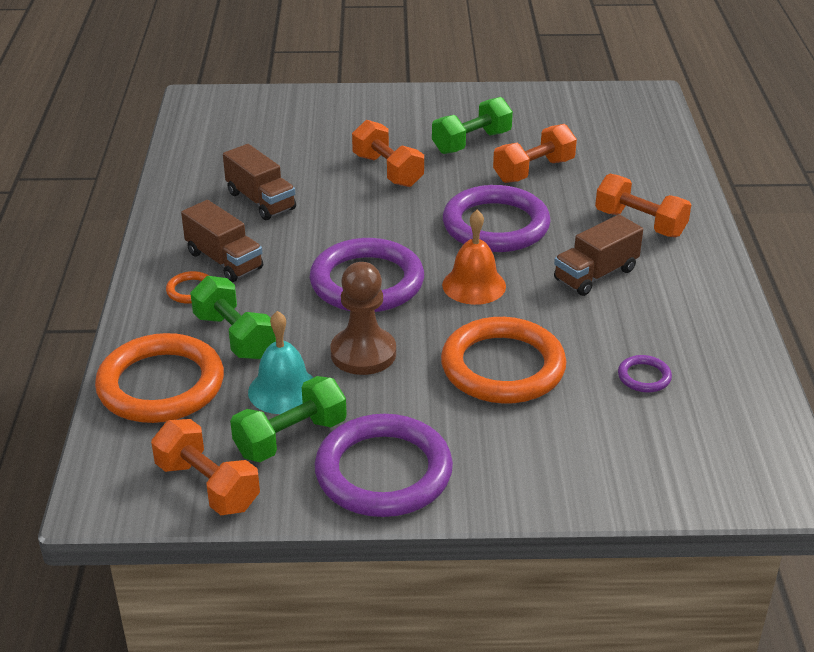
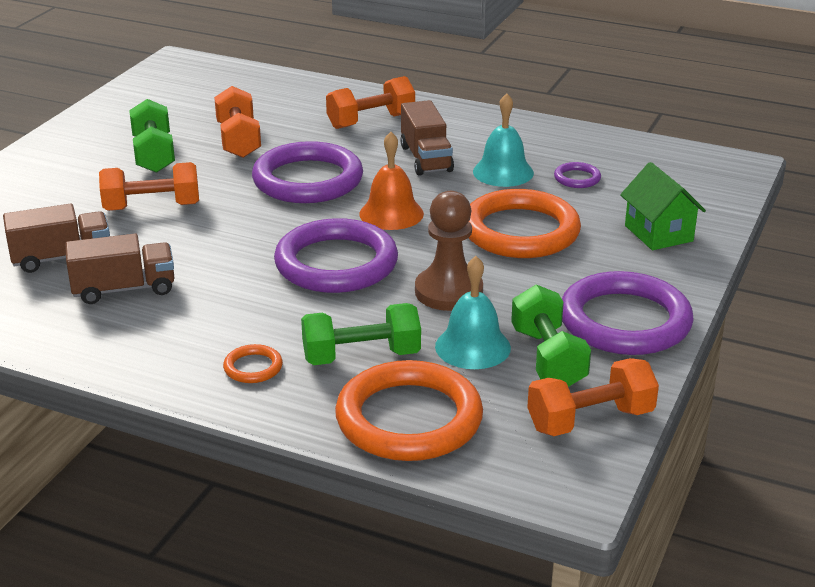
camera: 65 degrees left, 5 degrees down
(224, 260) = (217, 335): brown truck -> brown truck (62, 258)
(573, 459) = (658, 233): none -> green house
(612, 326) = (503, 172): none -> turquoise bell

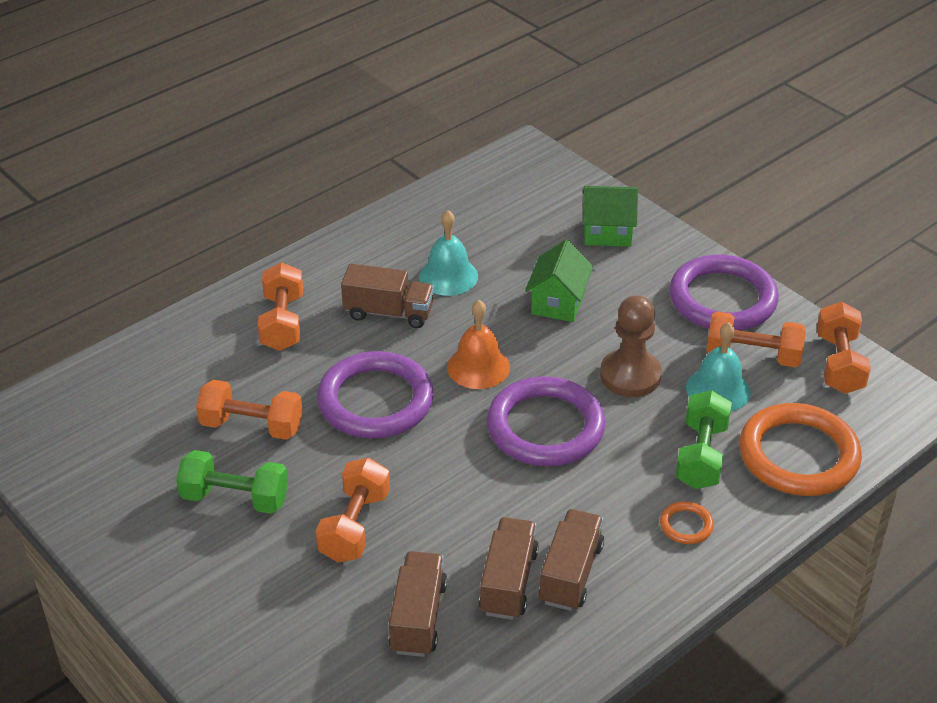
camera: 65 degrees left, 10 degrees up
(151, 317) = (571, 573): none -> brown truck
(520, 231) = (558, 303): orange ring -> green house
(548, 358) = (752, 356): green dumbbell -> orange dumbbell
(577, 178) = (489, 239): purple ring -> none

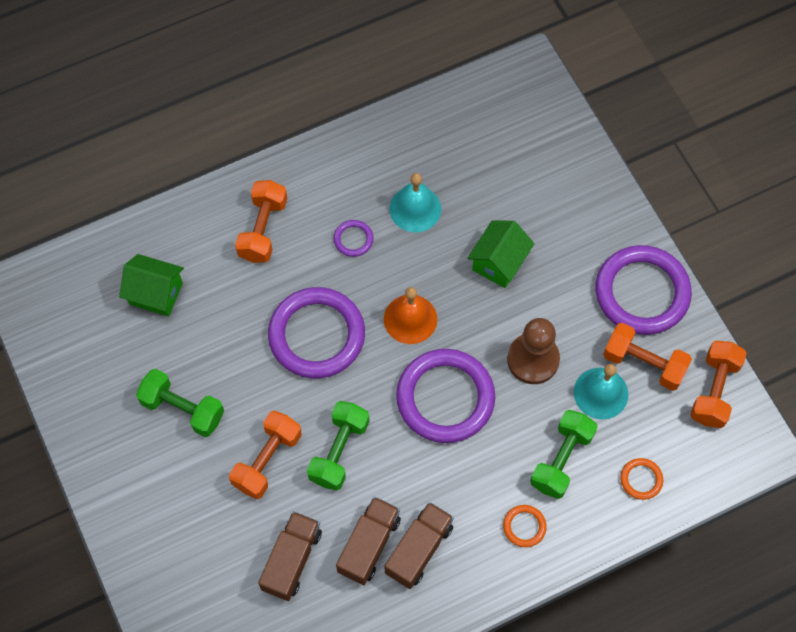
camera: 15 degrees right, 25 degrees up
(252, 426) = (212, 337): orange dumbbell -> none
(388, 313) = (353, 239): brown truck -> purple ring
(439, 500) = (339, 451): none -> green dumbbell
(607, 233) = (568, 189): green house -> green house (156, 293)
(798, 455) = (641, 479): orange ring -> orange ring, size x0.42

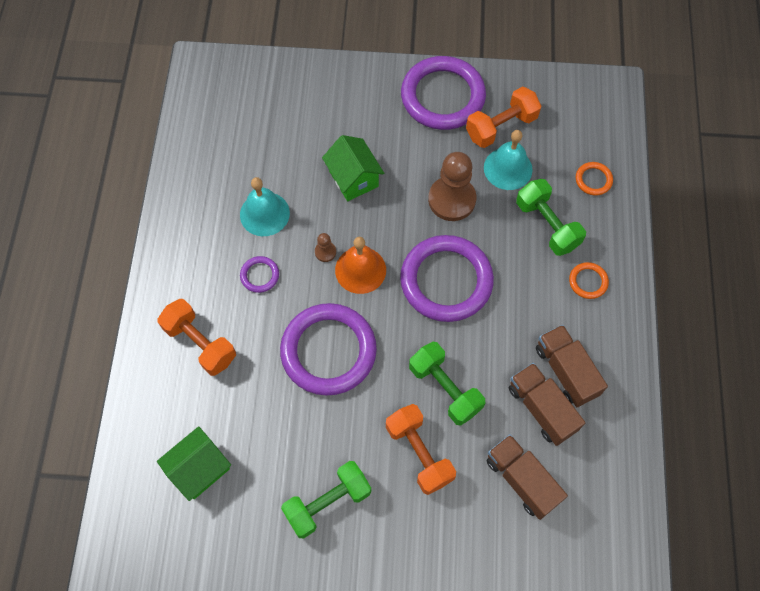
camera: 60 degrees left, 0 degrees up
(409, 280) = (325, 252): none -> brown pawn
(714, 390) = (550, 94): orange dumbbell -> none

